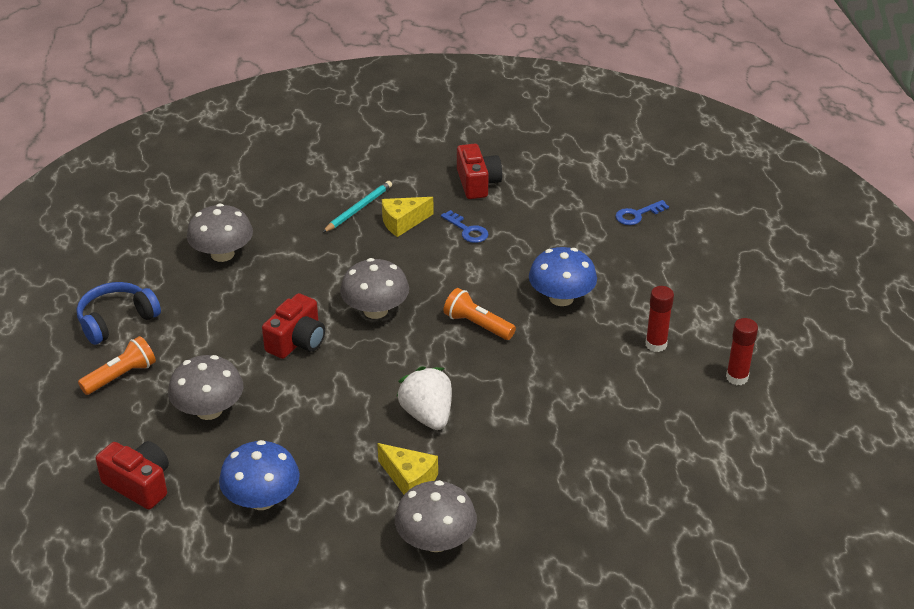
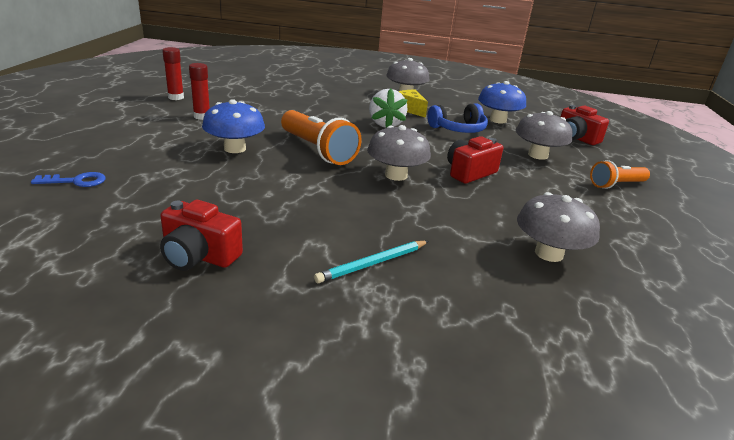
camera: 165 degrees left, 10 degrees down
(116, 320) = (643, 221): blue headphones -> blue headphones (458, 129)
(403, 222) = (327, 235): yellow cheese -> none
(467, 230) = (263, 210): blue key -> none
(477, 183) = (199, 256): red camera -> red camera turned 75 degrees counterclockwise
(477, 325) = (317, 150): orange flashlight -> orange flashlight, size x1.63

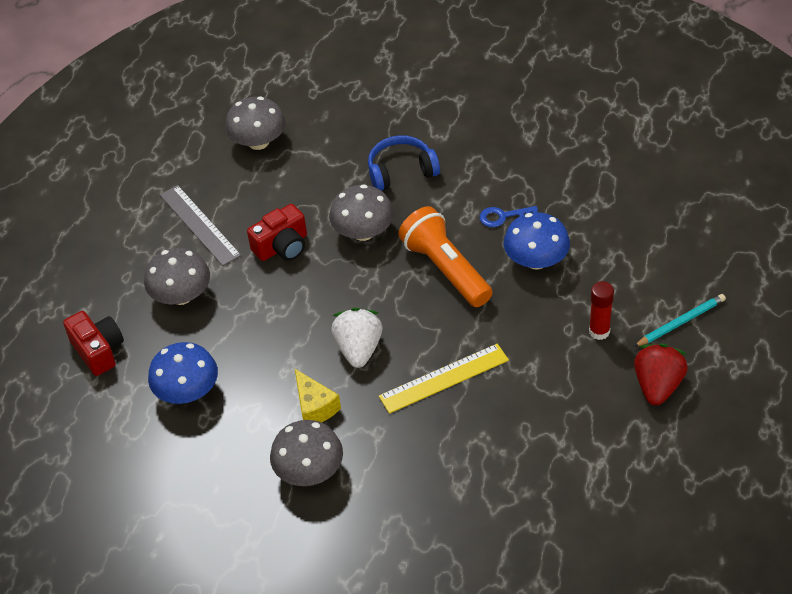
camera: 170 degrees left, 20 degrees up
(76, 181) = (655, 186): blue key -> blue key (503, 216)
(176, 97) = (657, 386): red glue stick -> red strawberry
(199, 256) = (519, 117): red camera -> none
(323, 111) = (444, 378): none -> yellow ruler
(373, 264) = (397, 121): turquoise pencil -> turquoise pencil (680, 322)
(458, 129) = (259, 350): blue headphones -> blue headphones (401, 171)
(558, 191) = (199, 225): none -> grey ruler
(616, 185) = (126, 244): orange flashlight -> none

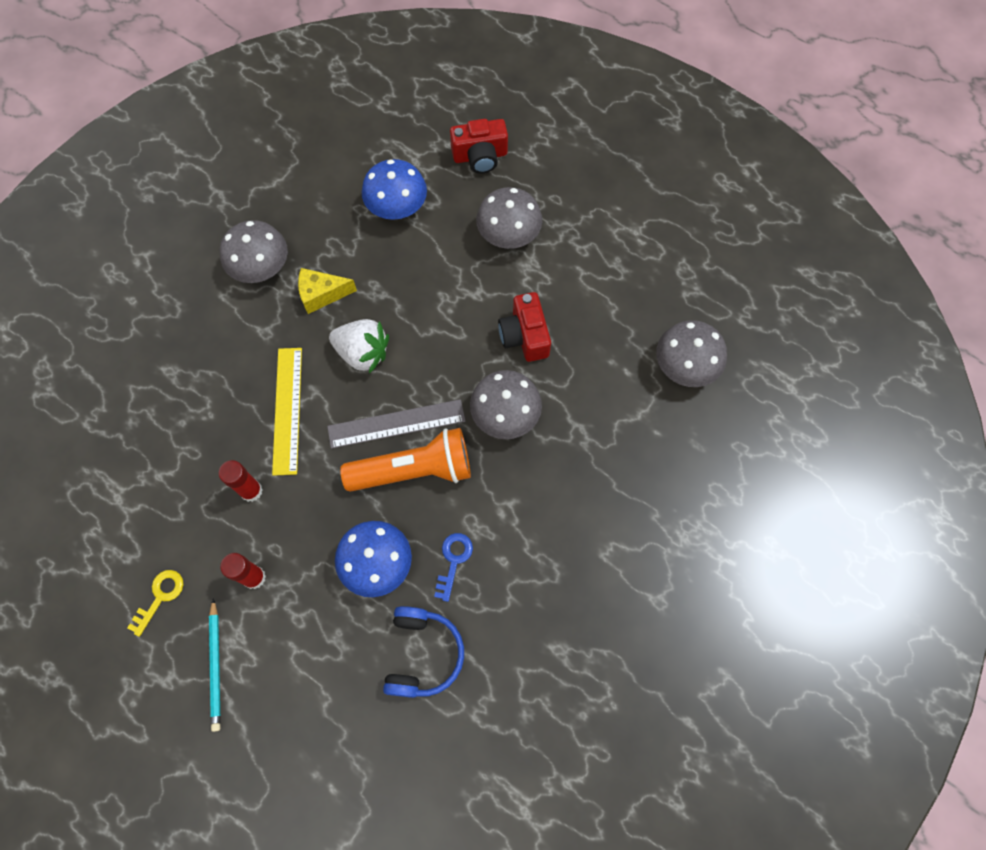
camera: 110 degrees right, 20 degrees up
(199, 225) = (591, 276): grey ruler -> grey ruler (396, 424)
(401, 171) = (573, 487): blue headphones -> blue headphones (423, 654)
(531, 368) = (251, 491): none -> red glue stick
(657, 386) = (160, 597): red strawberry -> yellow key

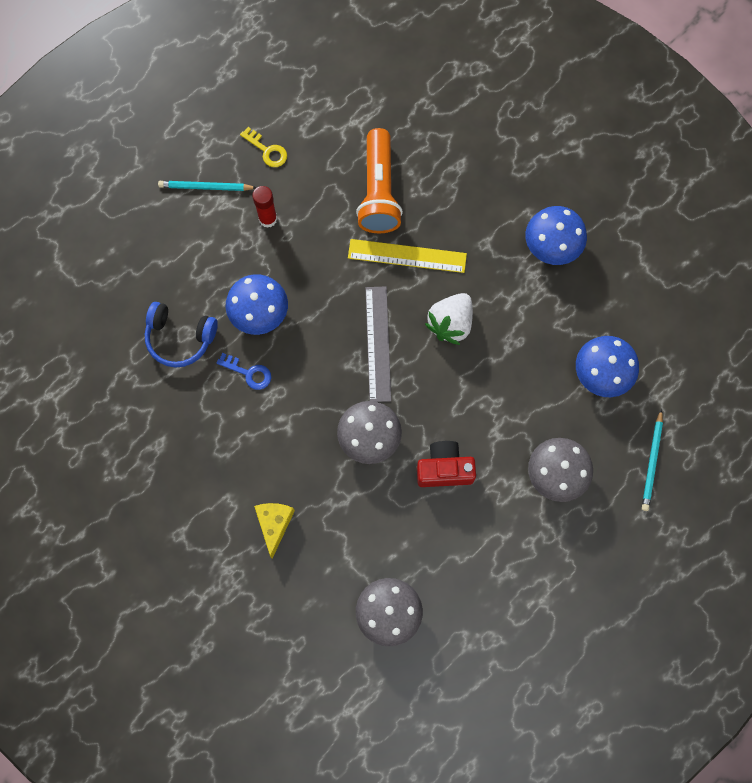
camera: 100 degrees right, 5 degrees up
(251, 491) = (340, 222): red glue stick -> none
(261, 267) = (552, 245): grey mushroom -> blue mushroom
(322, 294) = (515, 295): yellow cheese -> yellow cheese (274, 524)
(414, 470) = (333, 352): orange flashlight -> orange flashlight (379, 191)
(480, 156) = (652, 462): red camera -> turquoise pencil

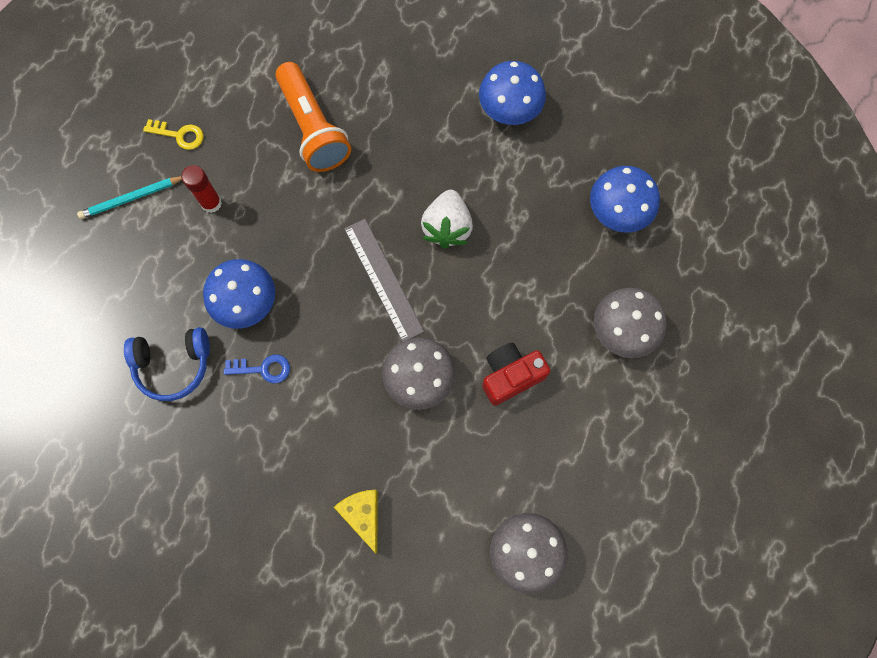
camera: 25 degrees left, 0 degrees up
(407, 256) = (371, 179): yellow ruler -> none
(652, 462) = (709, 275): turquoise pencil -> none

